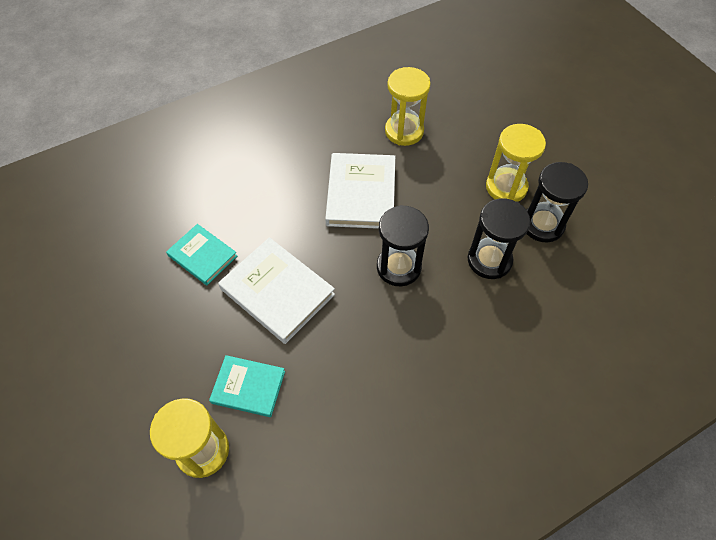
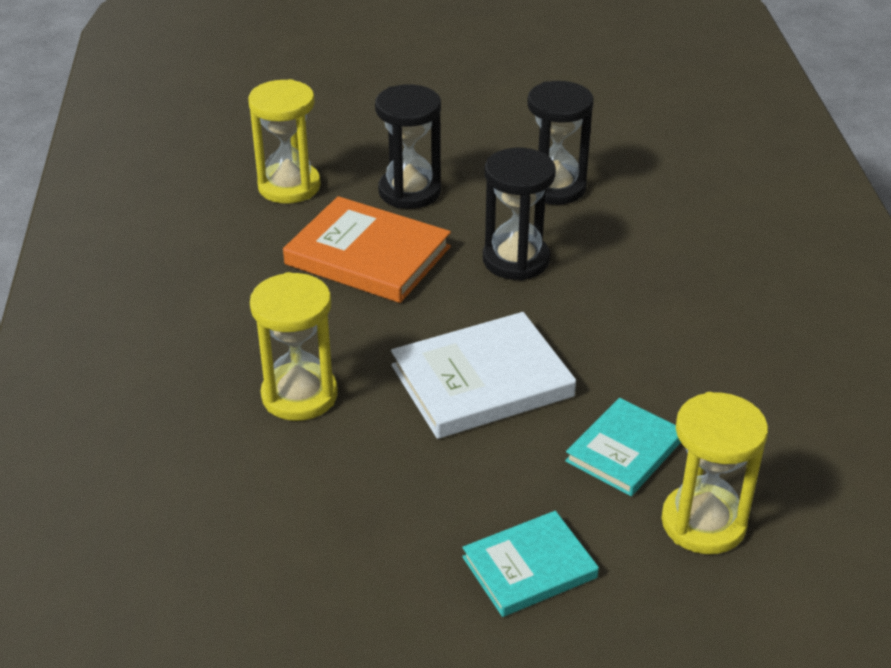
camera: 65 degrees left, 20 degrees down
(202, 256) = (359, 445): turquoise book -> turquoise book (529, 567)
(361, 193) = (368, 255): white book -> orange book
(506, 187) = (454, 140): yellow hourglass -> yellow hourglass (299, 395)
(542, 225) = (530, 134): black hourglass -> black hourglass (409, 192)

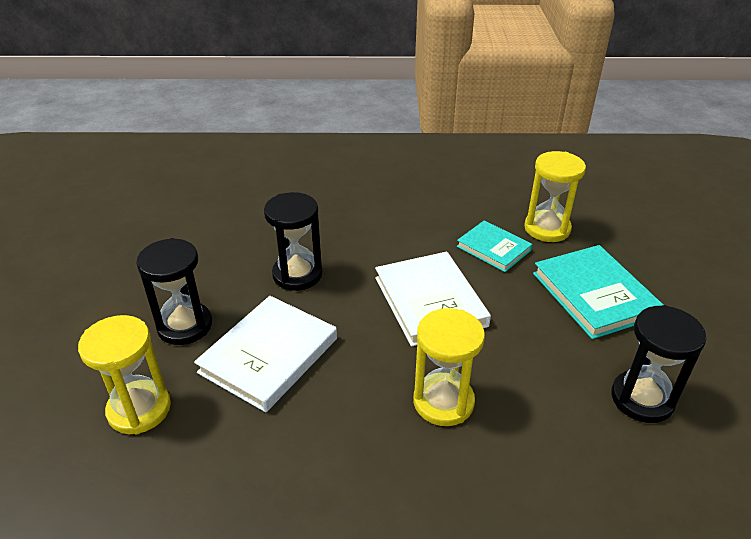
camera: 85 degrees left, 0 degrees up
(368, 255) = (269, 355): orange book -> white book
(529, 567) = (594, 294): turquoise book -> turquoise book, size x1.60
(554, 188) = (213, 248): black hourglass -> black hourglass (642, 399)

